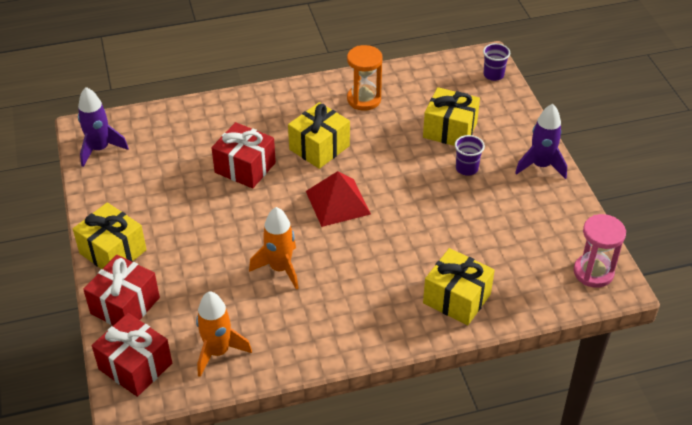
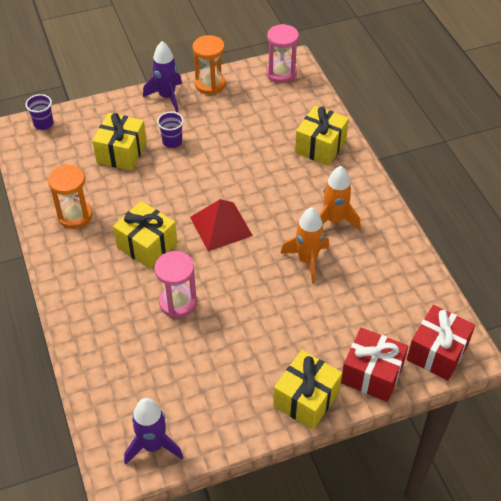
camera: 95 degrees left, 5 degrees up
(218, 352) = (407, 293): orange rocket -> orange rocket (334, 220)
(245, 167) = (178, 302): red gift -> pink hourglass
(565, 203) = (210, 84): none -> orange hourglass

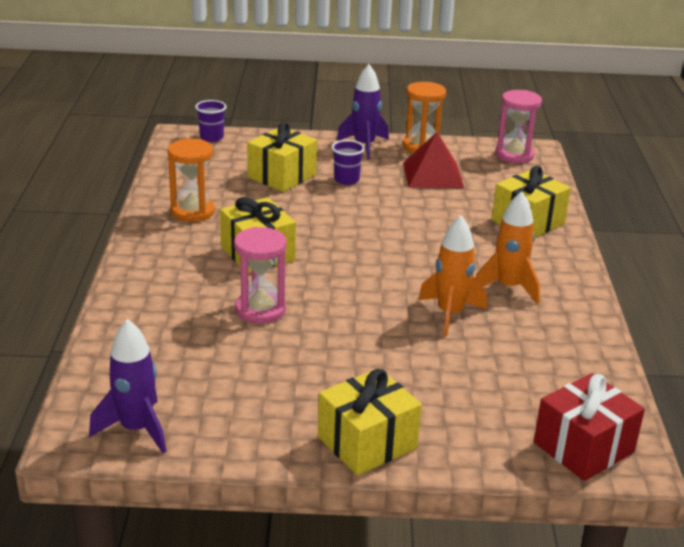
camera: 20 degrees right, 20 degrees down
(221, 226) = (358, 259): red pyramid -> red pyramid (433, 175)
(372, 374) = (474, 443): red gift -> none

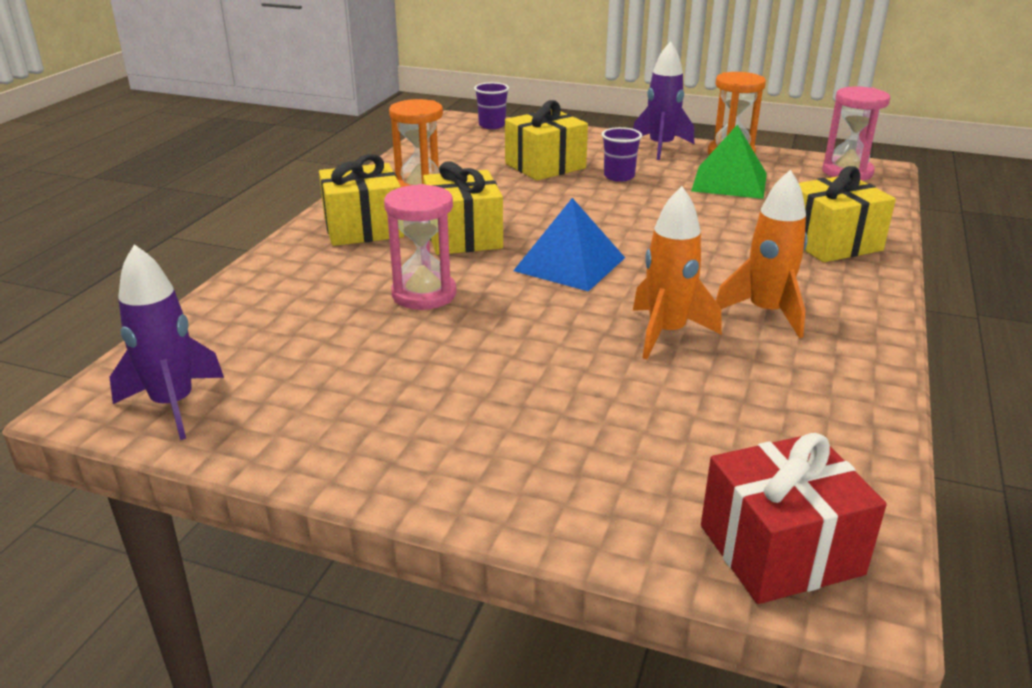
camera: 20 degrees right, 0 degrees up
(353, 267) = (569, 264): none -> blue pyramid
(367, 442) = (451, 477): yellow gift -> yellow gift (363, 228)
(433, 175) = (729, 182): red pyramid -> green pyramid

